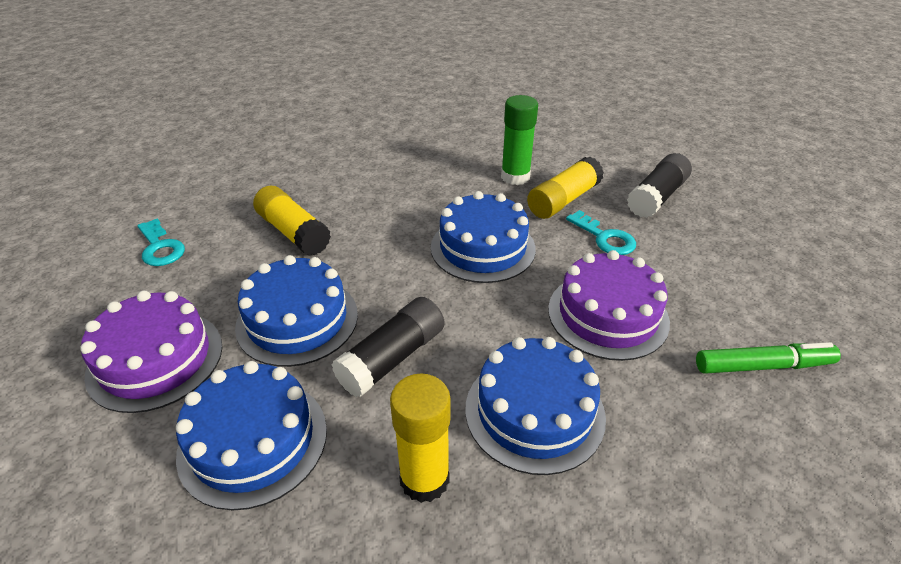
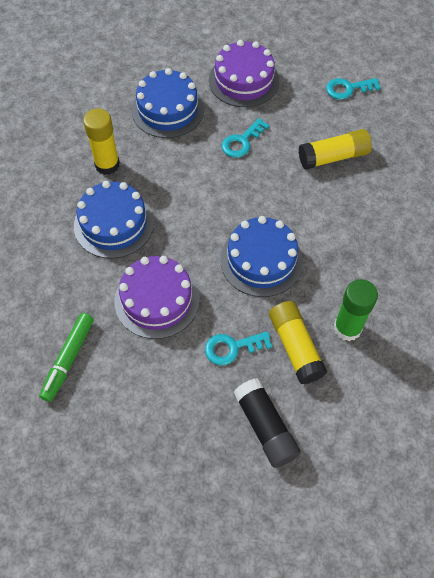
camera: 115 degrees right, 20 degrees up
(297, 320) = (242, 141): blue cake -> turquoise key
(392, 358) = (187, 176): black glue stick -> none

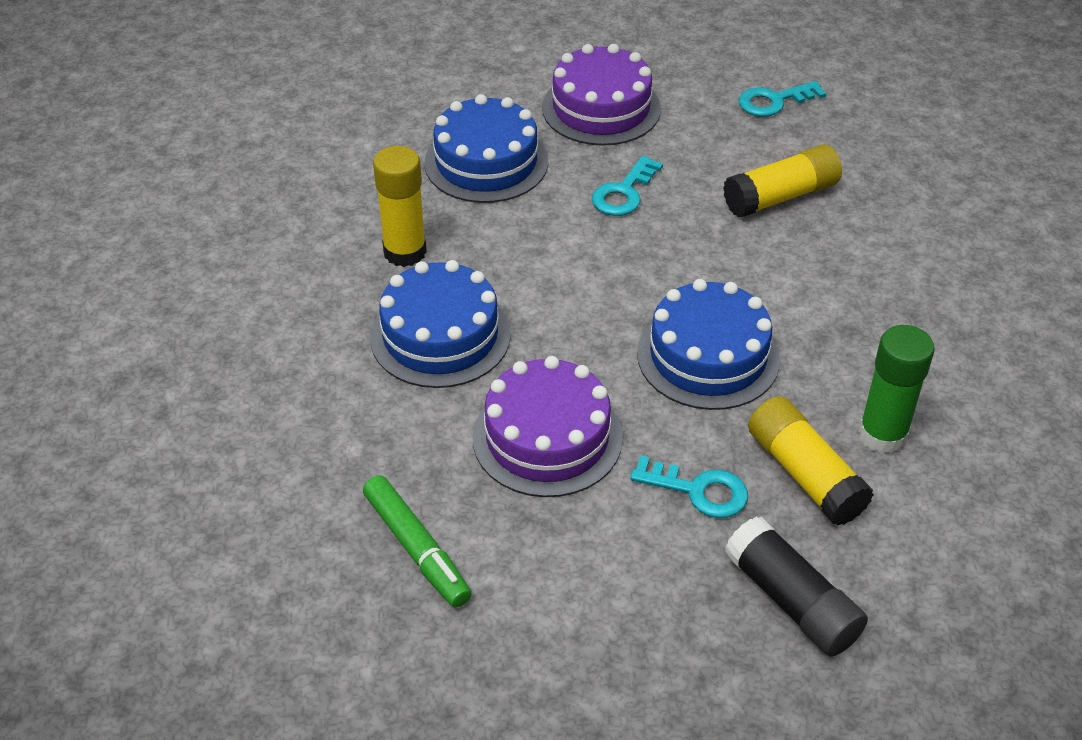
camera: 10 degrees left, 15 degrees down
(69, 359) = (417, 548): green marker -> green marker turned 45 degrees counterclockwise
(232, 347) = (698, 490): turquoise key -> turquoise key turned 135 degrees counterclockwise

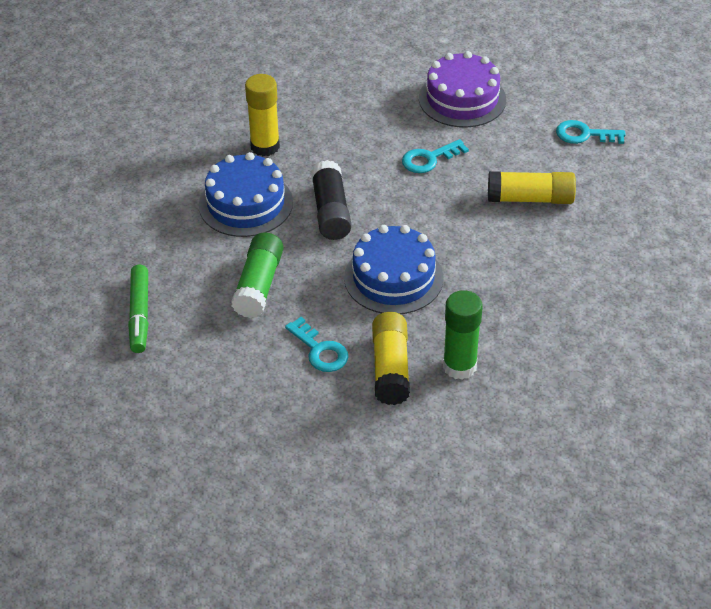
camera: 30 degrees right, 0 degrees up
(486, 162) = (359, 108): blue cake -> none
(547, 437) = (258, 285): purple cake -> green glue stick
(791, 601) = (320, 431): black glue stick -> black glue stick (331, 211)

